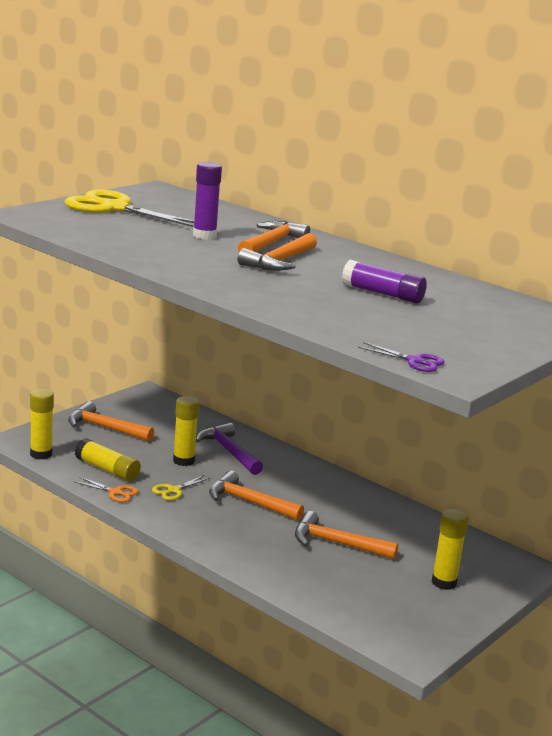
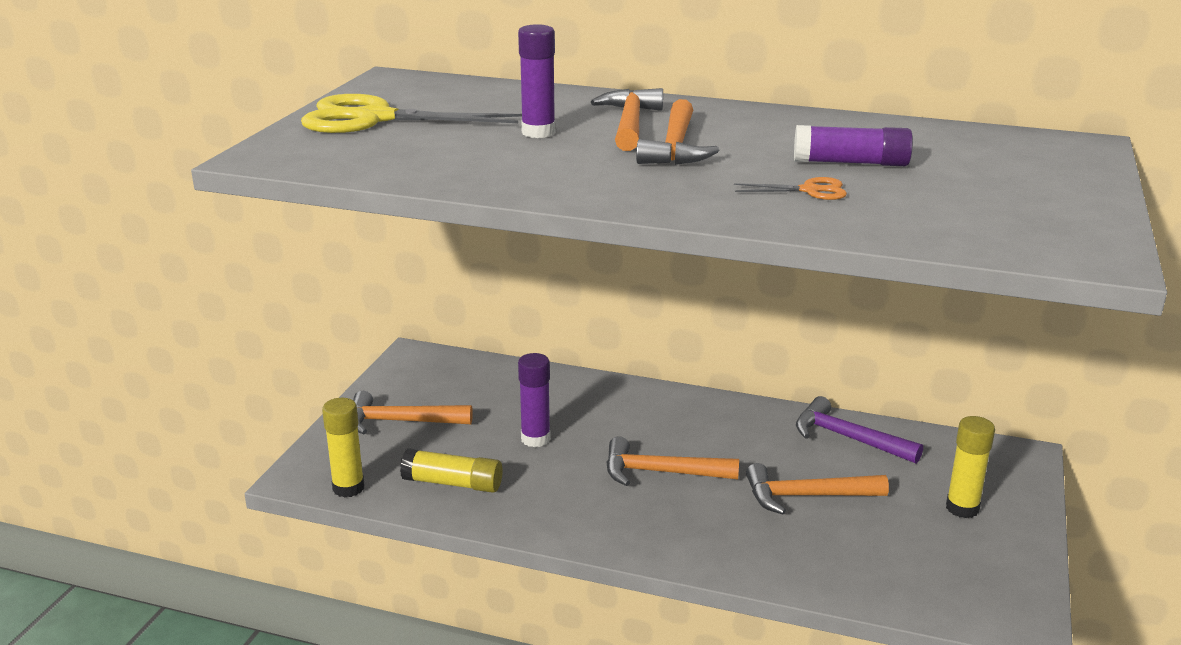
camera: 20 degrees left, 5 degrees up
(115, 492) = (490, 514): orange scissors -> orange scissors (810, 190)
(173, 490) = (559, 486): yellow scissors -> none
(183, 461) = (535, 439): yellow glue stick -> purple glue stick
(228, 451) = (577, 408): purple hammer -> purple hammer (847, 438)
(415, 361) = (1028, 251): purple scissors -> none

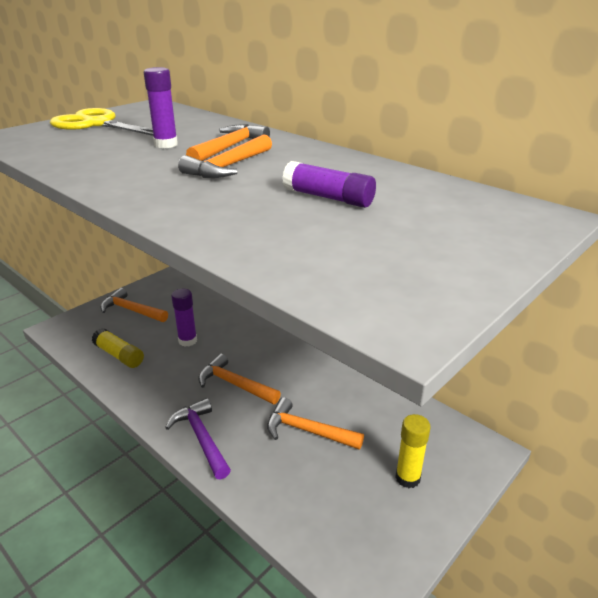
camera: 25 degrees right, 5 degrees up
(348, 488) = (68, 342): yellow glue stick -> none
(810, 190) = (261, 213): orange scissors -> none
(847, 438) = (373, 397): purple hammer -> purple hammer (201, 438)

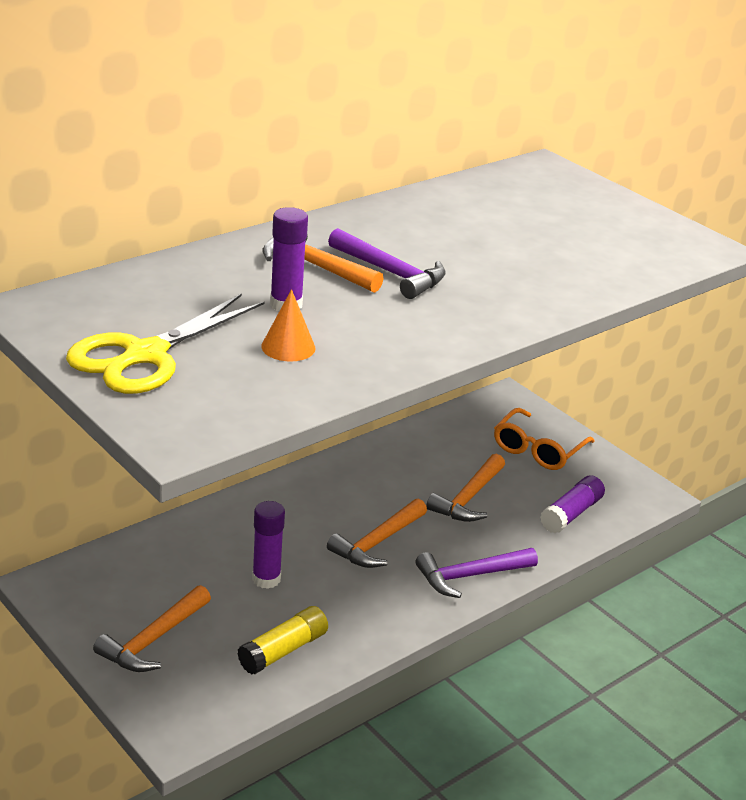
camera: 85 degrees left, 0 degrees up
(105, 148) = (288, 347): none -> orange cone
(228, 167) = (391, 273): orange hammer -> purple hammer
(328, 198) = (495, 236): purple glue stick -> purple glue stick (571, 514)
(407, 478) = (538, 449): yellow glue stick -> orange glasses

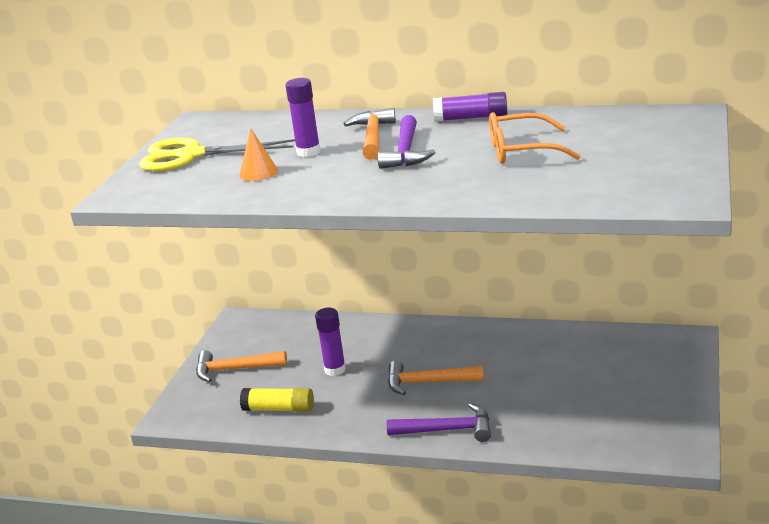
camera: 60 degrees right, 5 degrees down
(468, 498) = (533, 386): orange hammer -> none
(470, 576) = (447, 430): purple hammer -> purple hammer turned 150 degrees clockwise
(538, 449) = (645, 381): orange glasses -> orange glasses (522, 150)
(571, 514) = (589, 431): purple glue stick -> purple glue stick (471, 118)

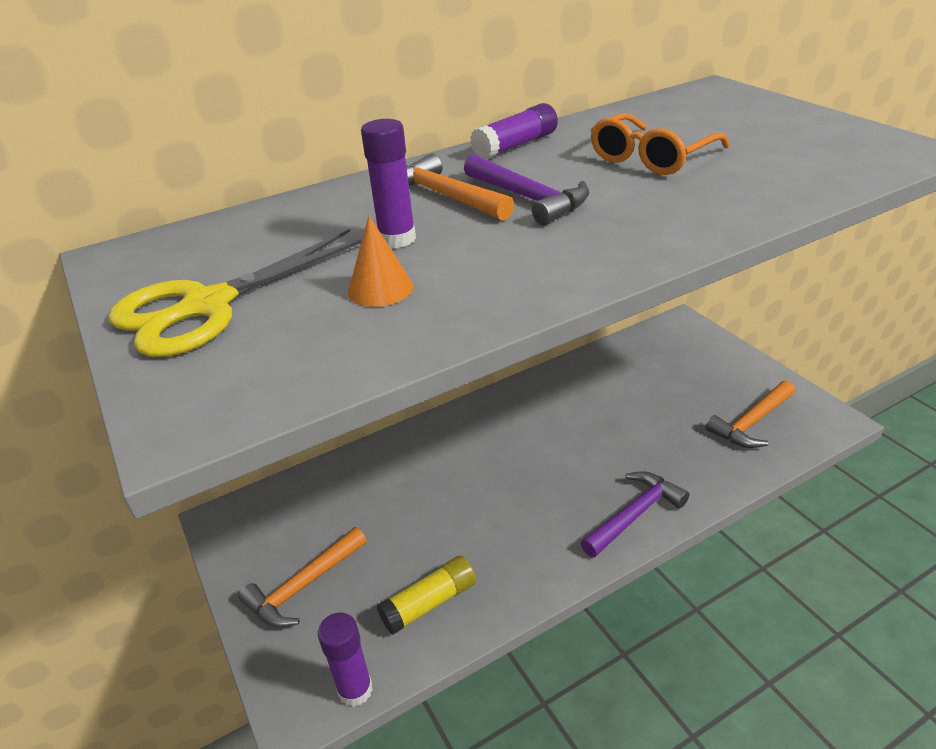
camera: 45 degrees left, 10 degrees up
(335, 370) = (428, 516): purple glue stick -> purple glue stick (355, 690)
(428, 382) = (543, 475): orange hammer -> orange hammer (751, 423)

